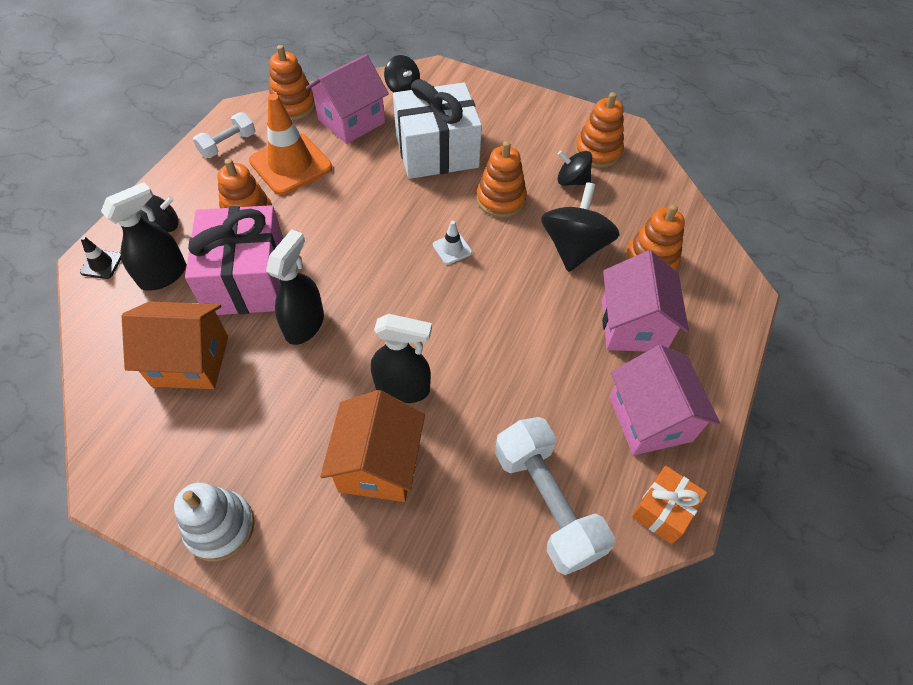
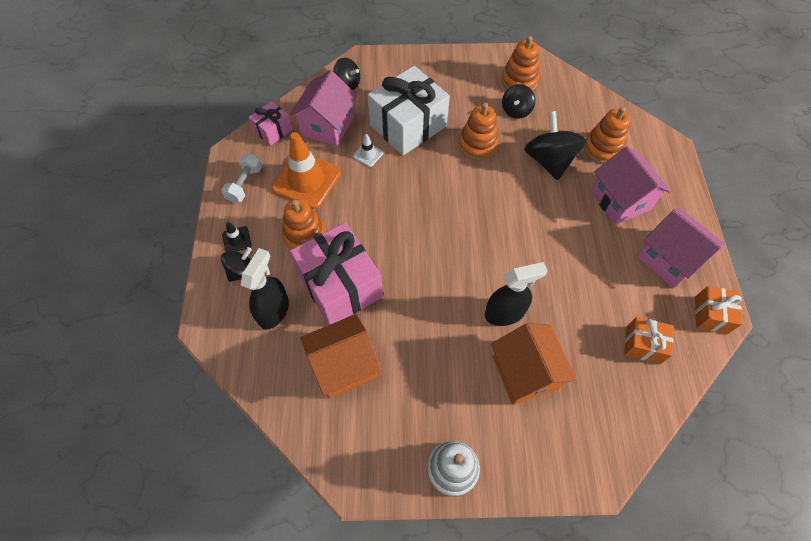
camera: 25 degrees left, 5 degrees up
(101, 264) = (217, 324): black traffic cone -> black traffic cone (237, 240)
(293, 105) = (273, 130): orange stacking toy -> pink gift
(304, 324) = (406, 299): black spray bottle -> none
(452, 249) = (469, 197): white traffic cone -> white traffic cone (368, 154)
(546, 503) = (643, 345): white dumbbell -> orange gift
(572, 181) = (516, 110): black spinning top -> black spinning top turned 60 degrees counterclockwise

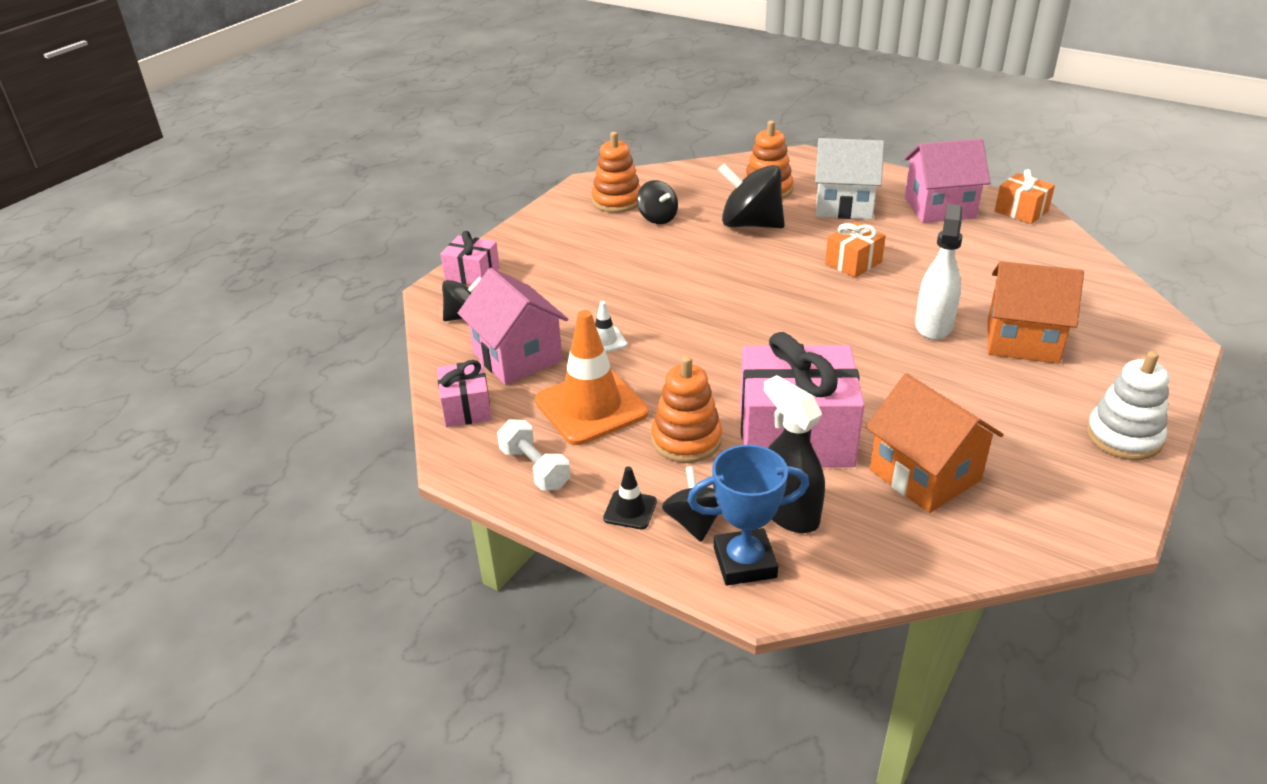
camera: 55 degrees left, 25 degrees down
(225, 307) = (744, 562): none -> blue trophy
(344, 365) = (925, 475): orange house -> orange house turned 45 degrees counterclockwise
(388, 63) = (472, 274): none -> pink gift
(408, 125) = (593, 295): white gift -> none
(477, 145) = (679, 259): orange stacking toy -> none
(505, 313) = (933, 325): black spray bottle -> white spray bottle
(620, 200) = (844, 205): pink house -> white house
(643, 345) = (1032, 258): orange gift -> orange gift (853, 263)

